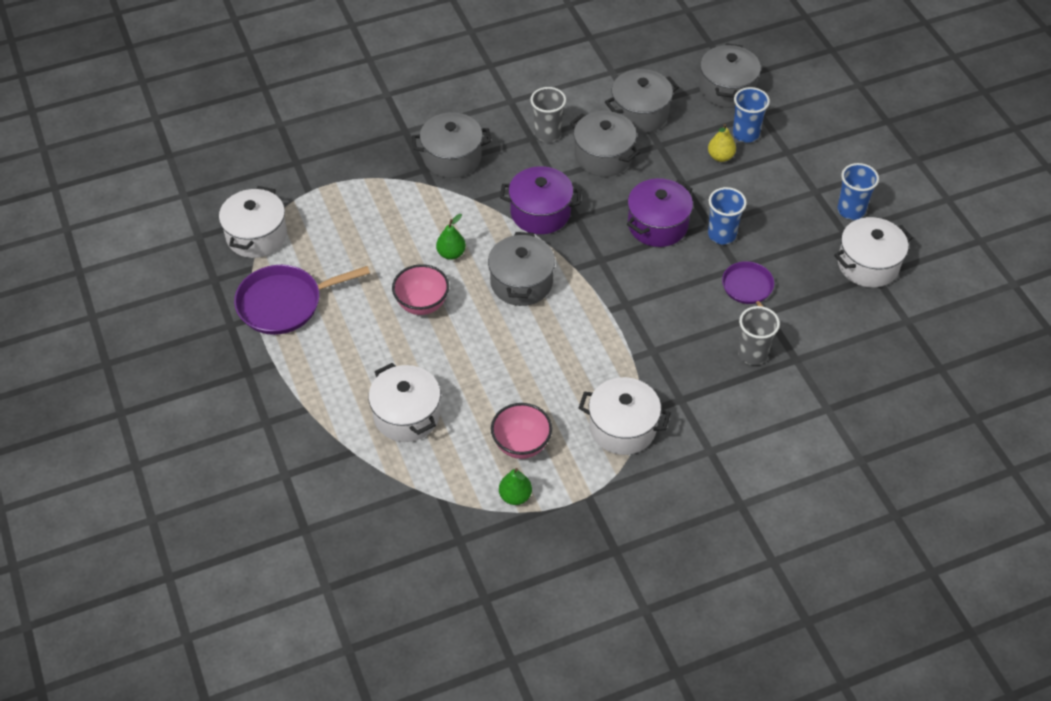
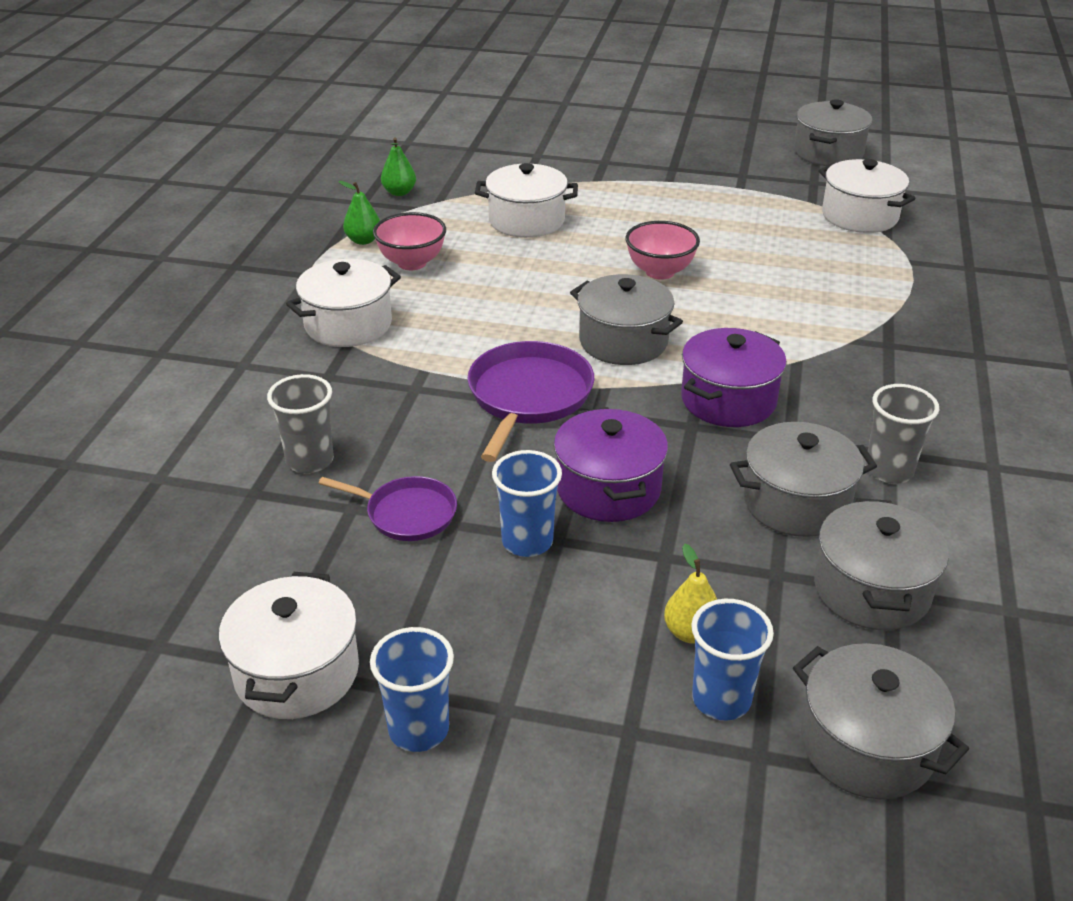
camera: 125 degrees right, 15 degrees down
(284, 303) = (743, 204): purple pan -> purple pan (528, 396)
(451, 253) = (719, 313): green pear -> green pear (399, 192)
(452, 157) = (896, 372): grey pot -> grey pot (828, 153)

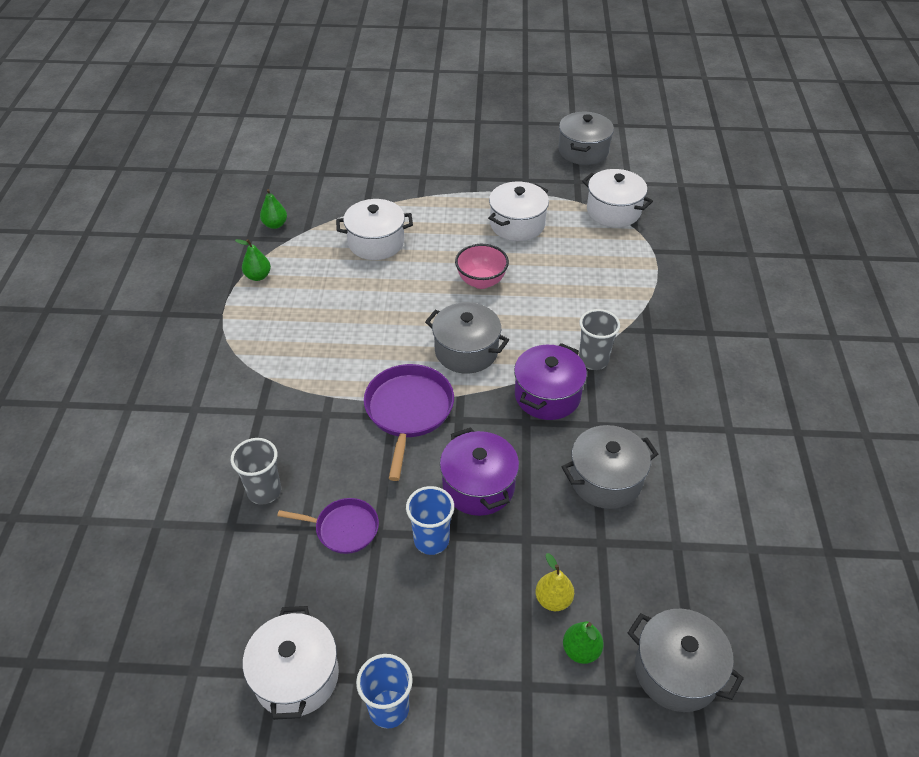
camera: 10 degrees left, 10 degrees up
(348, 324) = (264, 360): white pot -> white pot (517, 224)
(412, 263) = (299, 294): pink bowl -> none
(721, 699) = (581, 650): blue cup -> green pear
(871, 590) = (664, 546): grey pot -> none
(889, 470) = (662, 443): grey cup -> grey cup (593, 360)

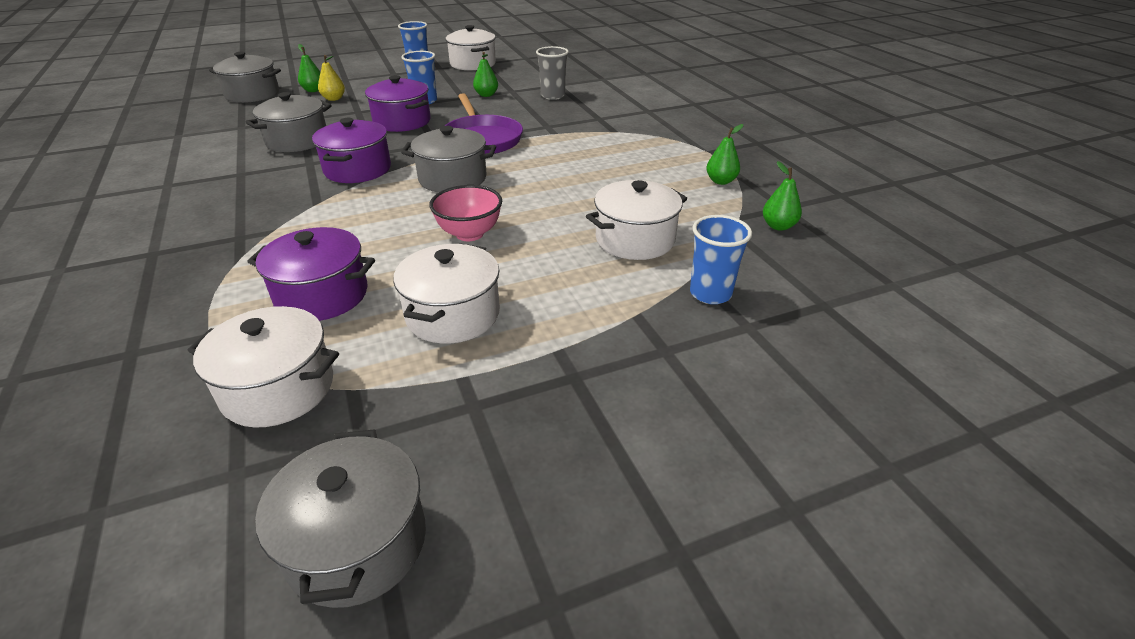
camera: 155 degrees right, 10 degrees down
(344, 528) = (486, 95): purple pan -> green pear
(370, 196) = (710, 293): none -> blue cup
(589, 259) = (322, 295): none -> purple pot
(593, 360) = (311, 200): grey cup -> none

